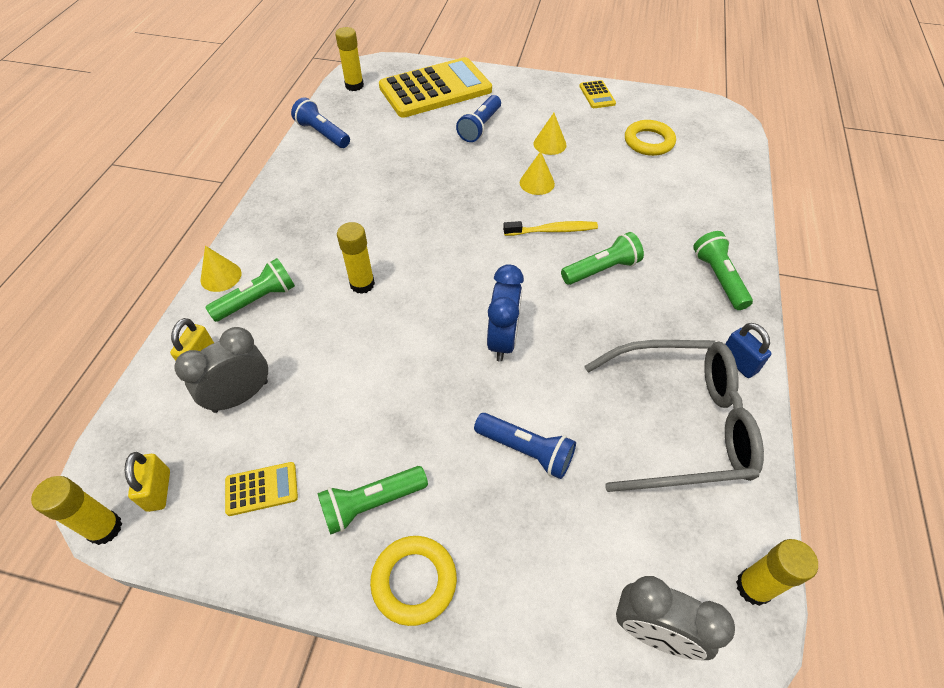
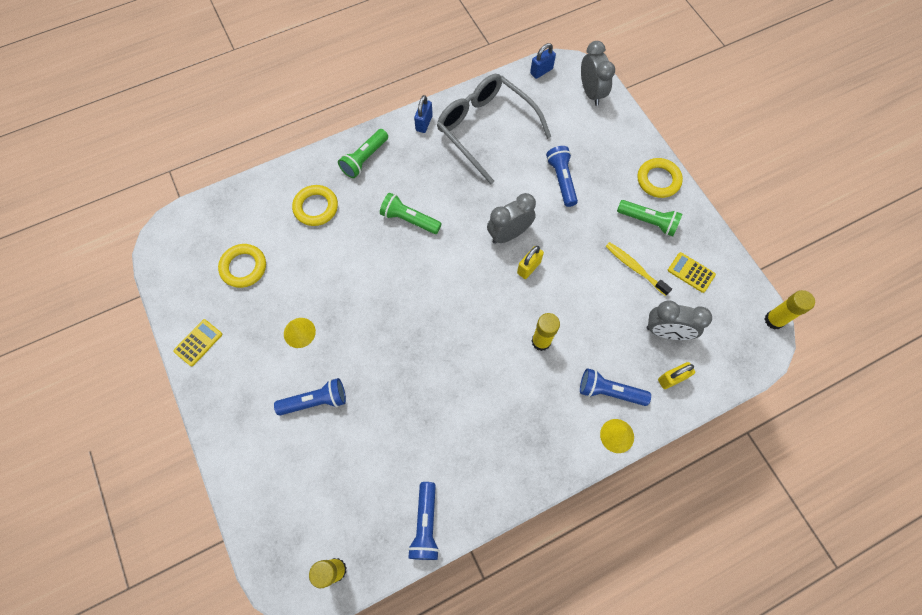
camera: 130 degrees left, 15 degrees up
(159, 490) = (739, 316): yellow padlock -> yellow padlock (528, 267)
(257, 300) = (609, 391): green flashlight -> blue flashlight
(435, 89) = (286, 486): yellow calculator -> none
(502, 340) = (509, 234): blue clock -> grey clock
(537, 183) = (355, 310): yellow cone -> none
(553, 230) = (397, 267): yellow toothbrush -> yellow toothbrush (634, 268)
(679, 211) = (316, 207): none -> yellow ring
(753, 587) = (541, 71): yellow glue stick -> blue padlock

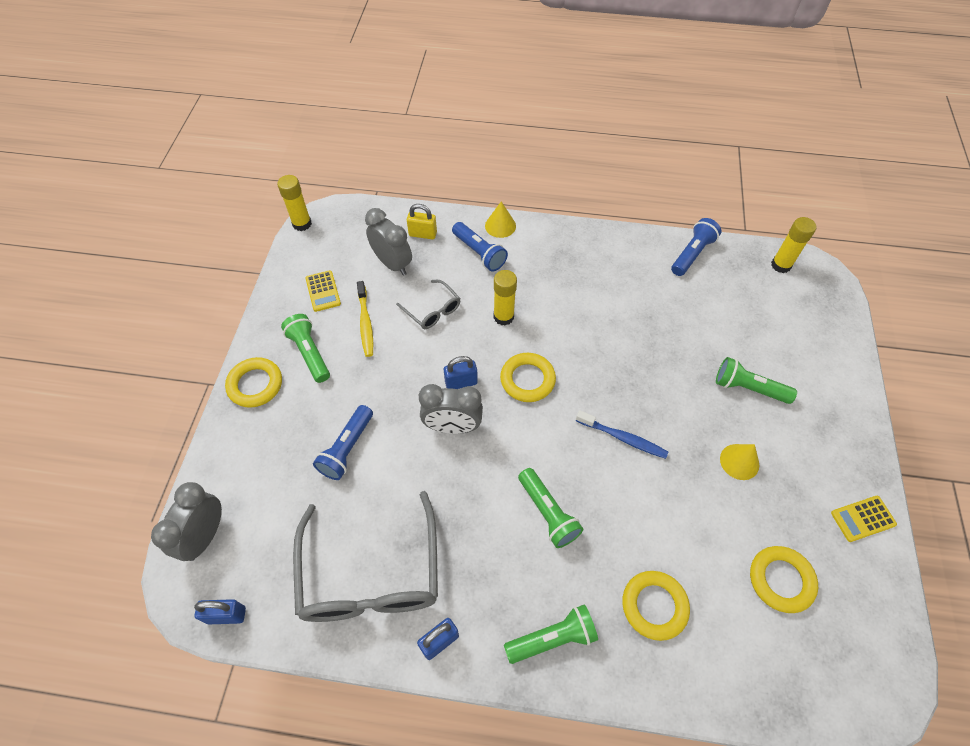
camera: 145 degrees left, 10 degrees down
(315, 401) = (748, 388): blue flashlight -> green flashlight
(389, 298) = (623, 438): none -> blue toothbrush
(484, 300) = (527, 380): none -> yellow ring
(528, 267) = (461, 382): yellow padlock -> blue padlock
(598, 311) = (432, 310): none -> grey glasses

